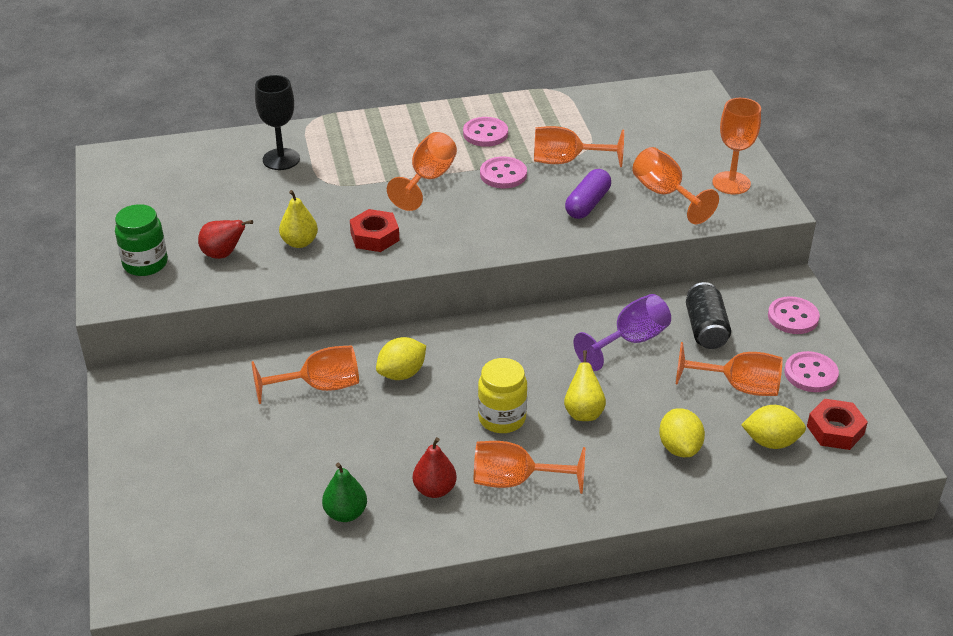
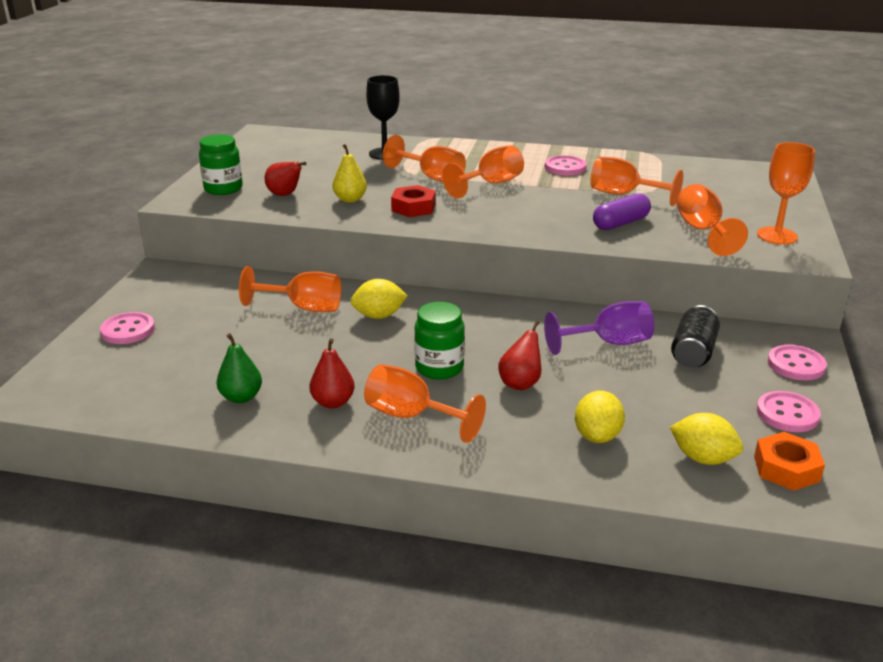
camera: 25 degrees right, 10 degrees down
(502, 418) = (439, 368): yellow jar -> green jar
(503, 174) = (559, 192): pink button -> pink button (128, 330)
(583, 412) = (520, 383): yellow pear -> red pear
(739, 387) = (698, 404): orange goblet -> orange goblet (432, 177)
(835, 430) = (786, 468): red nut -> orange nut

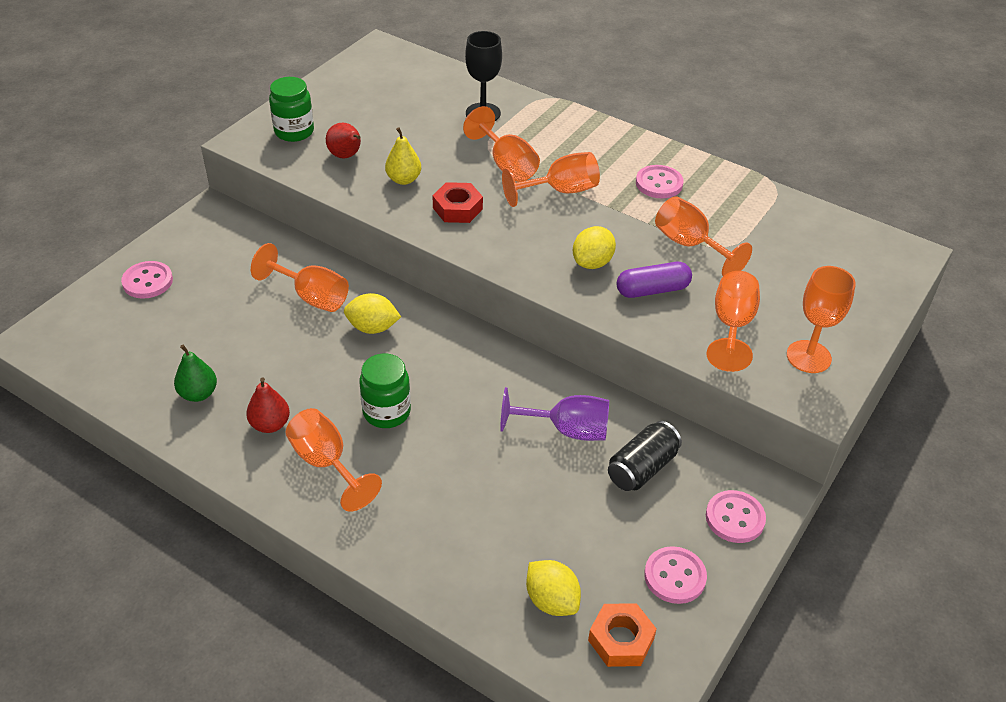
camera: 20 degrees right, 15 degrees up
(520, 383) = (447, 455): red pear -> none
(597, 436) = (474, 541): yellow lemon -> yellow lemon (592, 263)

